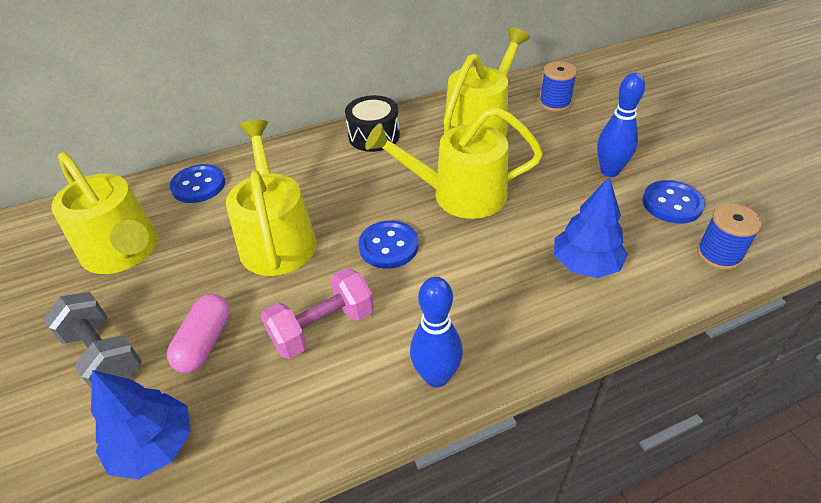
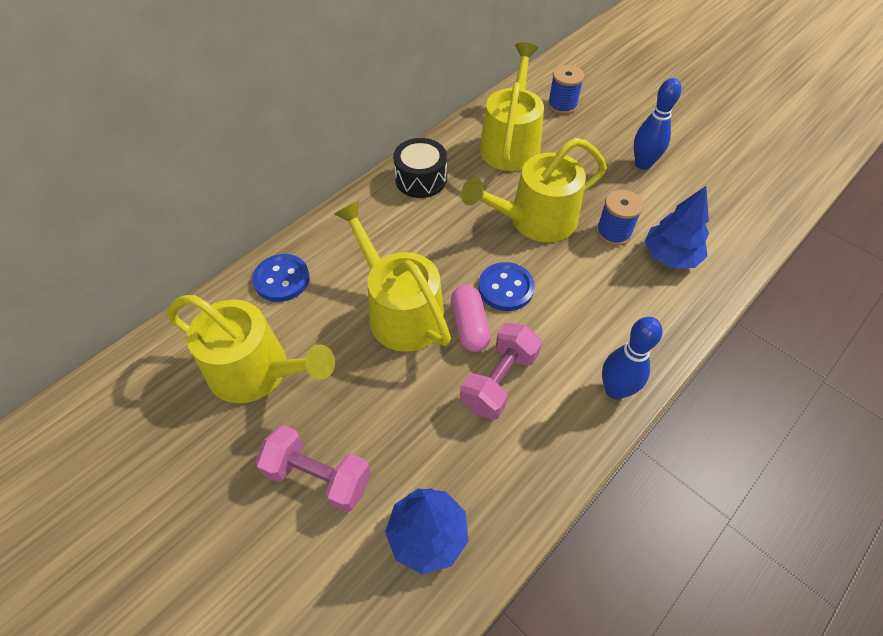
camera: 25 degrees left, 10 degrees up
(103, 355) = (318, 477): grey dumbbell -> pink dumbbell
(205, 342) = (405, 431): pink capsule -> pink capsule (469, 326)
(672, 204) = (704, 182): blue button -> none
(718, 254) = (758, 218): blue spool -> blue spool (613, 232)

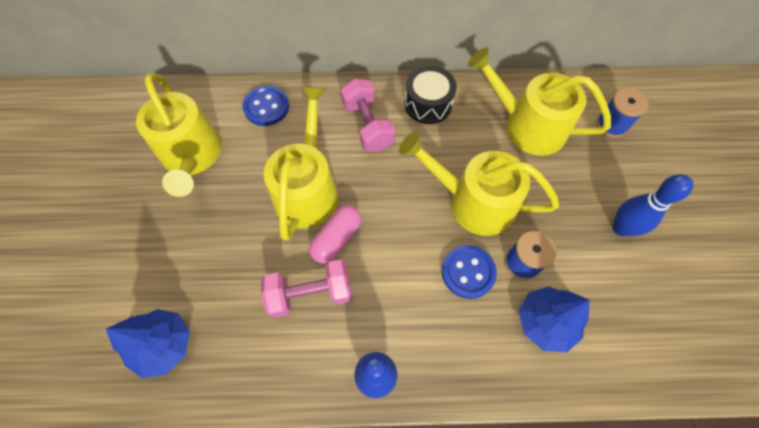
camera: 45 degrees right, 10 degrees up
(318, 477) = (153, 251): pink dumbbell -> pink dumbbell (367, 126)
(506, 288) = (391, 234): blue button -> blue button (468, 272)
(510, 143) = (528, 126): yellow watering can -> yellow watering can turned 120 degrees counterclockwise

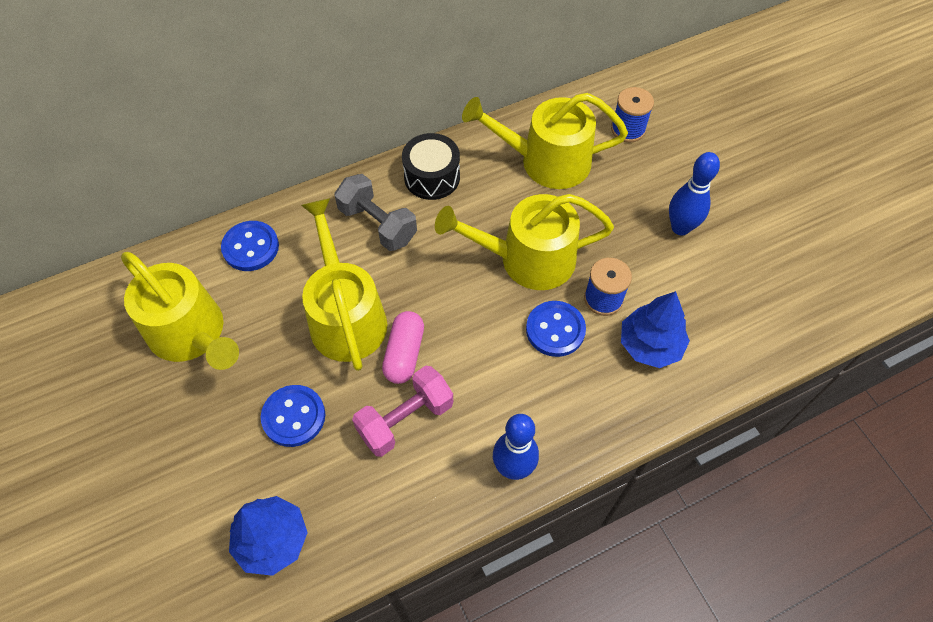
camera: 25 degrees left, 5 degrees down
(230, 252) = (294, 416): none -> blue button
(367, 126) = (377, 224): pink dumbbell -> grey dumbbell

